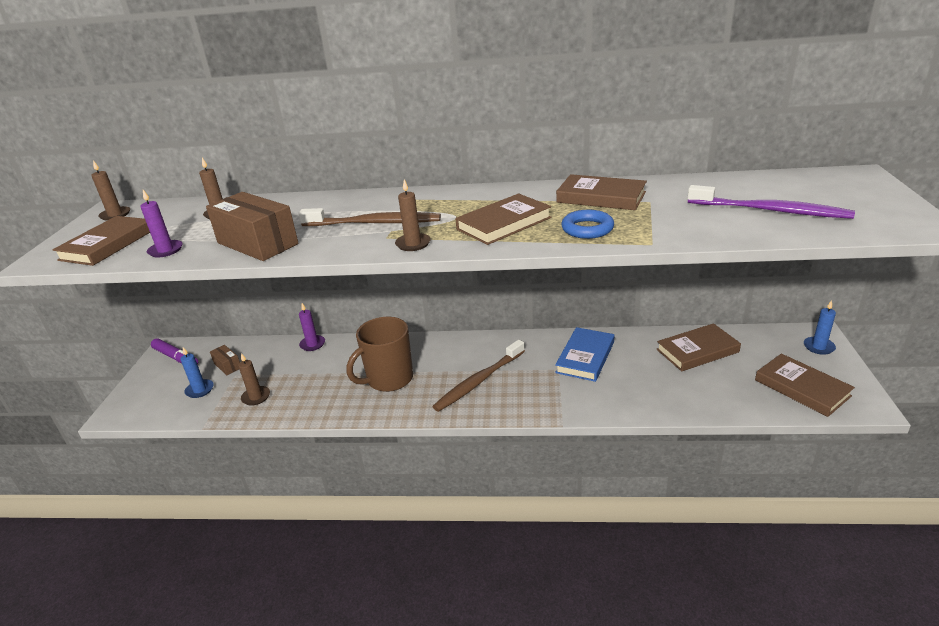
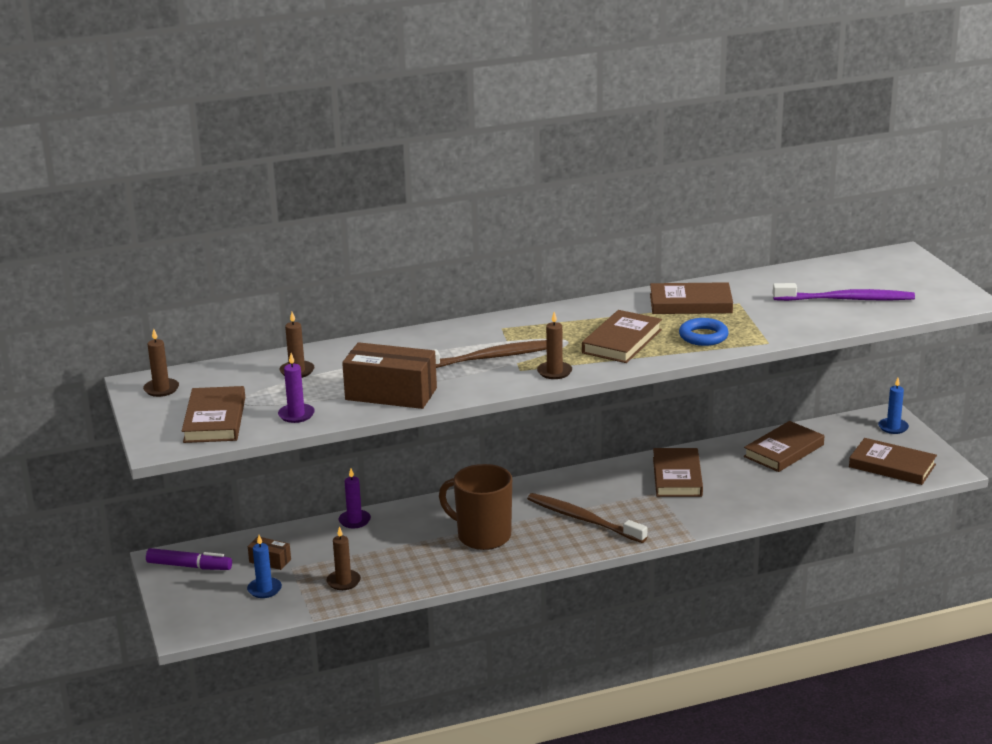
camera: 25 degrees left, 5 degrees down
(389, 379) = (482, 536): brown mug -> brown mug turned 90 degrees clockwise
(478, 381) = (582, 519): brown toothbrush -> brown toothbrush turned 105 degrees clockwise
(585, 357) = (677, 477): blue book -> brown book

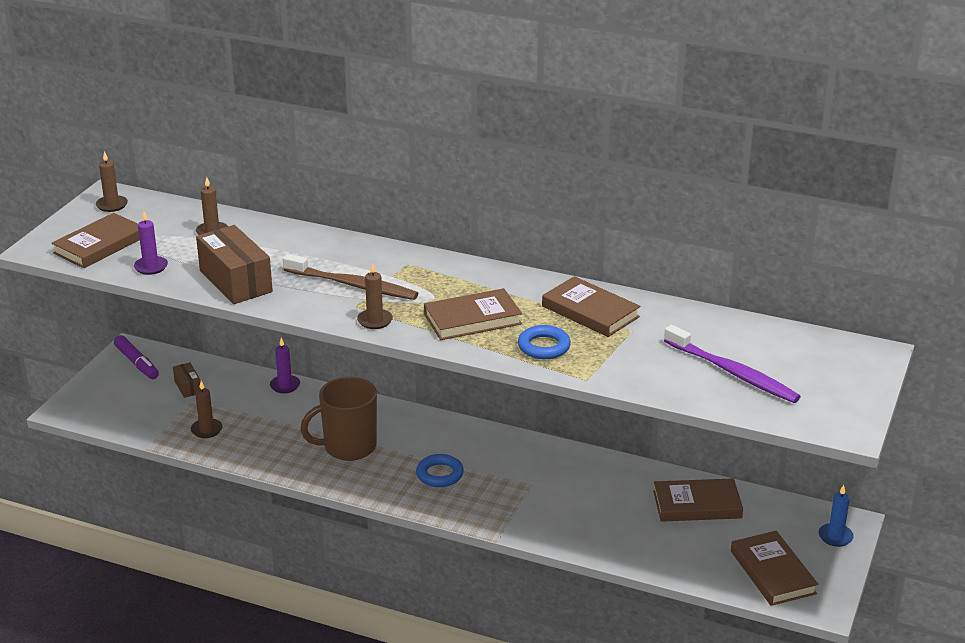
camera: 40 degrees right, 5 degrees up
(264, 589) = (152, 407): blue candle -> none
(482, 536) = (348, 447): brown mug -> brown mug turned 90 degrees counterclockwise
(582, 519) = (439, 474): brown toothbrush -> blue ring
(677, 477) = (569, 479): brown book -> none

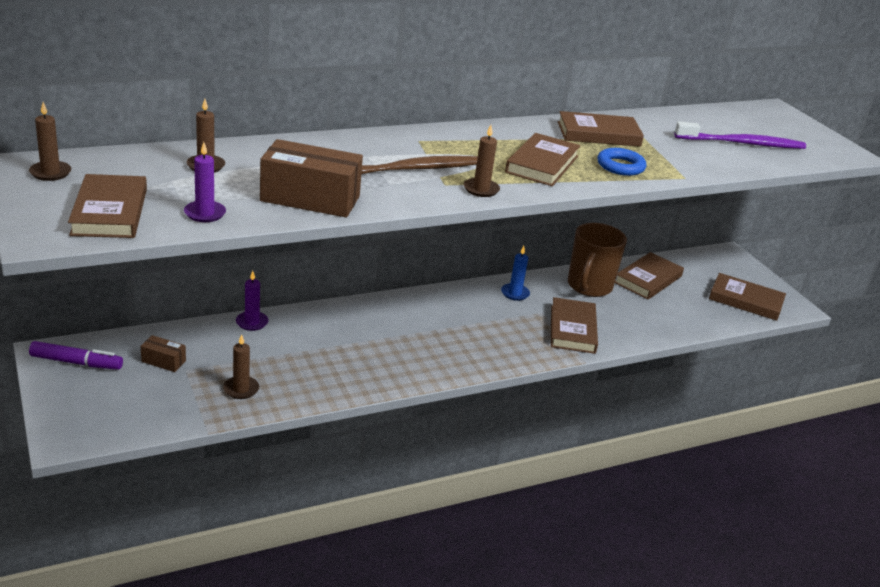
camera: 50 degrees left, 0 degrees up
(348, 447) = (380, 347): brown mug -> brown mug (589, 286)
(439, 474) = (476, 335): blue ring -> none
(534, 510) = (572, 329): none -> brown book
(835, 536) = (736, 264): blue candle -> blue candle (515, 293)

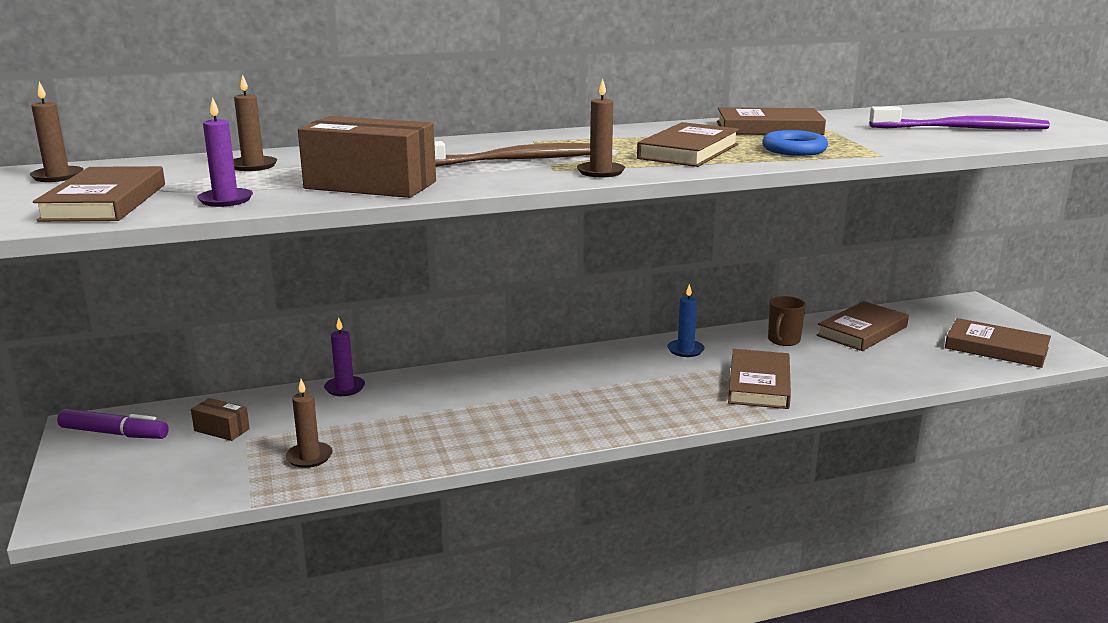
camera: 10 degrees right, 10 degrees down
(589, 286) = (783, 340): brown mug -> brown mug, size x0.54

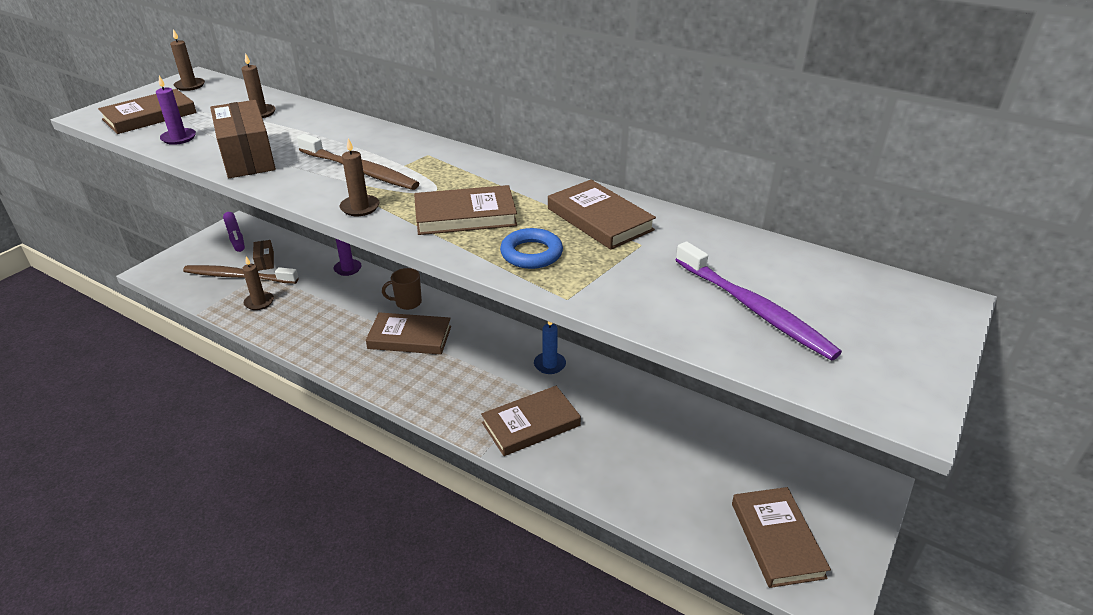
camera: 50 degrees right, 15 degrees up
(219, 456) = (238, 276): none -> brown toothbrush
(783, 340) = (627, 404): brown mug -> brown mug (407, 302)
(862, 331) = (704, 439): brown book -> brown book (410, 337)

